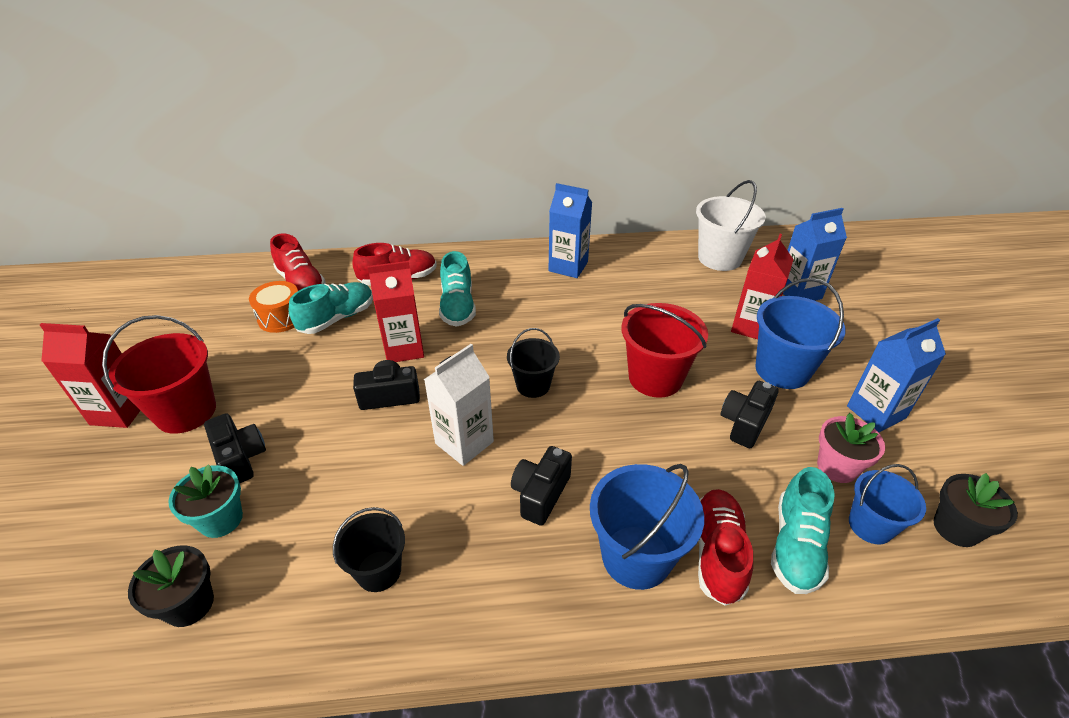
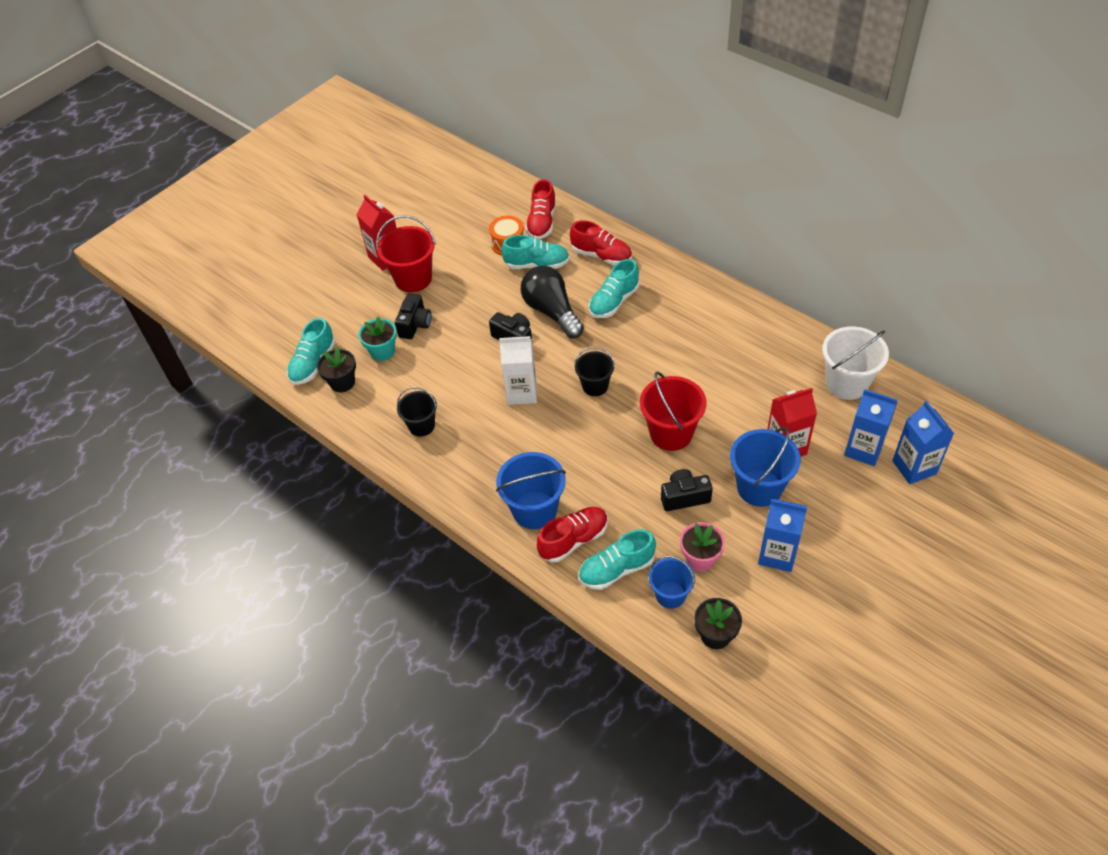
camera: 50 degrees right, 10 degrees up
(108, 614) = (313, 363): none -> turquoise shoe
(404, 349) = (552, 312): red carton -> black light bulb
(540, 494) = (527, 447): black camera -> none
(568, 266) = (723, 317): blue carton -> blue carton (914, 467)

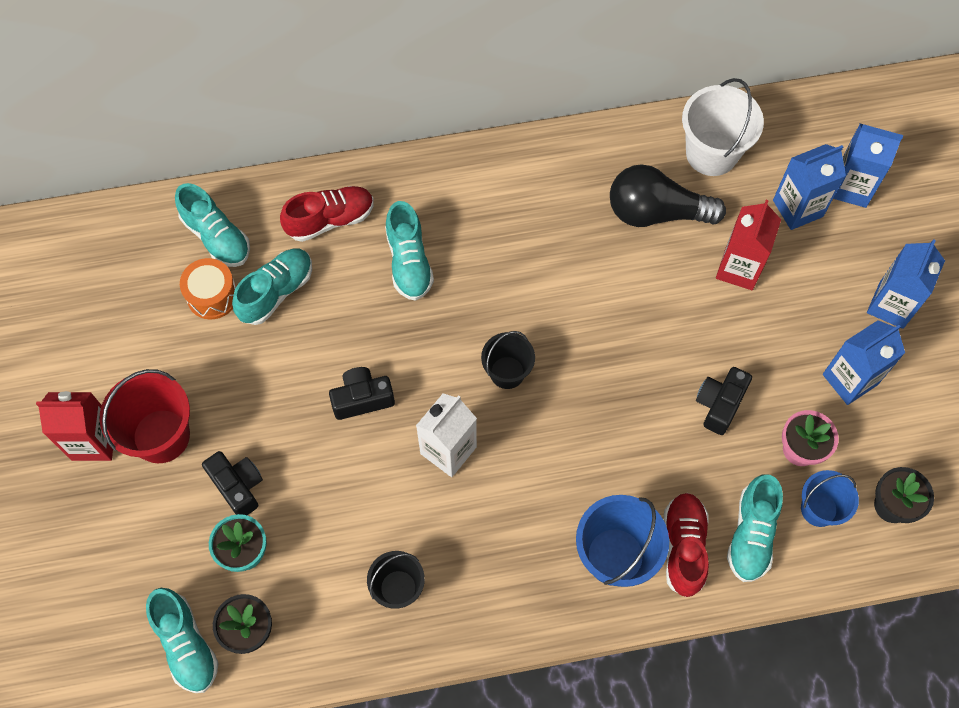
camera: 55 degrees left, 15 degrees up
(542, 222) = (216, 237): red shoe -> turquoise shoe
(552, 312) = (362, 332): black light bulb -> black light bulb (656, 212)
(671, 433) = (632, 352): red bucket -> none
(759, 487) = (764, 330): blue bucket -> none
(856, 543) = (891, 305): none -> blue carton

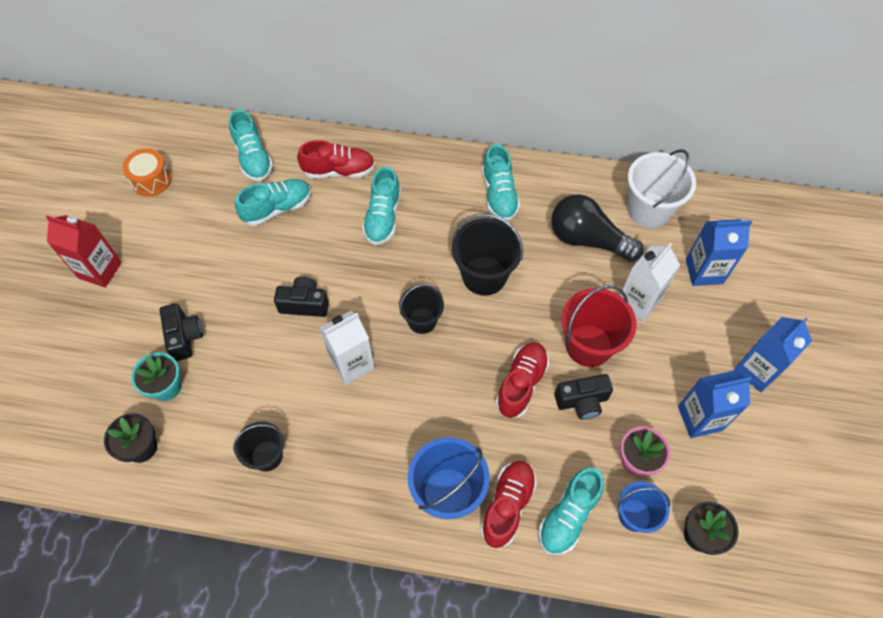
camera: 20 degrees right, 5 degrees down
(161, 436) = (148, 282): red bucket -> red bucket (588, 345)
(186, 644) = (91, 440): turquoise shoe -> turquoise shoe (499, 194)
(212, 295) = (231, 197): orange drum -> orange drum (151, 180)
(556, 295) = (484, 275): none -> black bucket
(647, 408) = (521, 384): none -> red shoe
(719, 404) = (582, 401): black camera -> black camera turned 150 degrees counterclockwise
(739, 268) = (638, 301): red carton -> white carton
(851, 187) = (755, 269): blue carton -> none

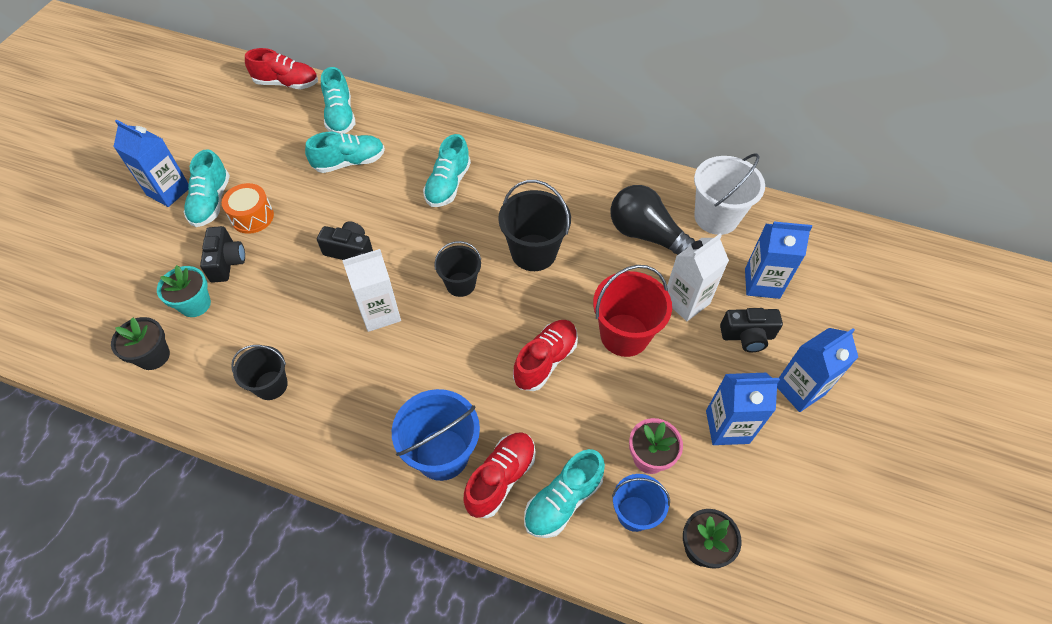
camera: 10 degrees right, 5 degrees down
(100, 270) = (168, 191): red carton -> blue carton
(151, 180) = (241, 121): orange drum -> orange drum (252, 217)
(339, 171) = (417, 138): red shoe -> red shoe (286, 83)
(499, 194) = (567, 181): turquoise shoe -> turquoise shoe (211, 202)
(582, 401) = (604, 388): black camera -> black camera (747, 336)

